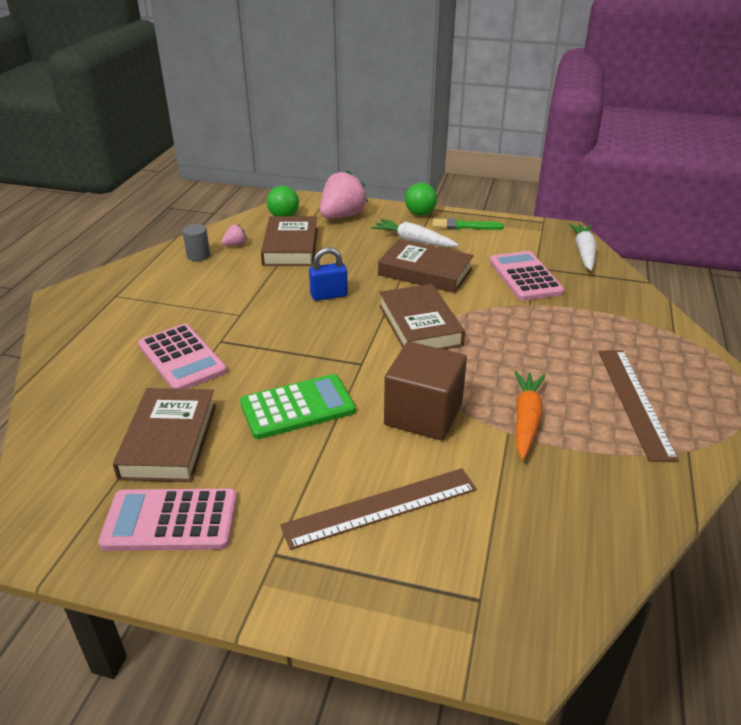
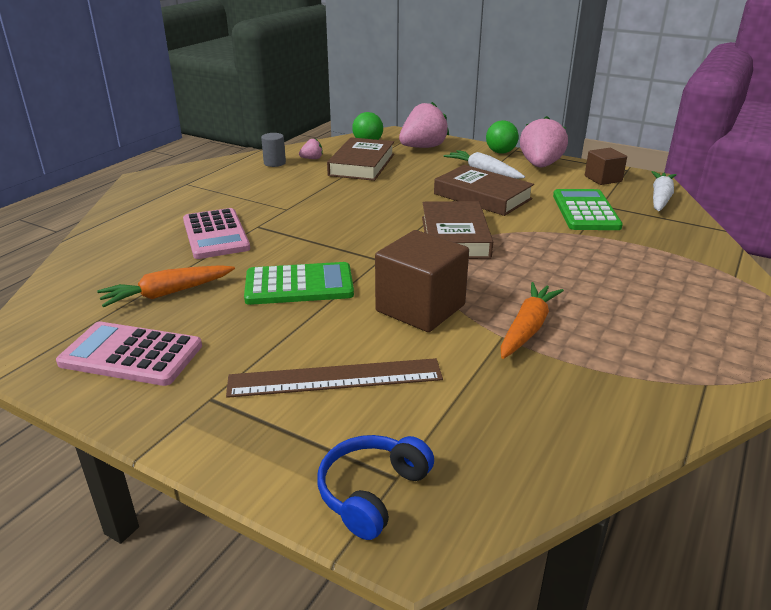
camera: 15 degrees right, 5 degrees down
(169, 440) = (168, 293): brown book -> orange carrot
(329, 295) = (377, 204): blue padlock -> none
(463, 226) = (540, 165): green brush -> pink strawberry
(467, 619) = (372, 492): none -> blue headphones
(525, 277) = (585, 211): pink calculator -> green calculator
(526, 235) = (603, 179): none -> brown cube
(634, 401) = (659, 330): brown ruler -> none

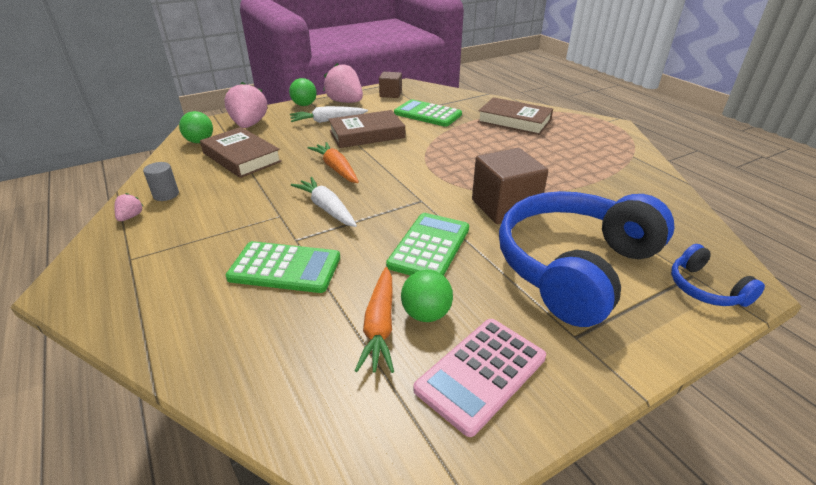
camera: 60 degrees left, 5 degrees up
(195, 310) = (426, 314): none -> green ball
(216, 234) = (285, 268): pink calculator -> green calculator
(312, 159) = (189, 174): pink strawberry -> pink strawberry (131, 217)
(335, 378) = (575, 267): brown ruler -> blue headphones
(454, 237) = (416, 163): brown book -> brown book (514, 121)
(527, 328) = (554, 180): orange carrot -> orange carrot (336, 169)
(660, 198) = (435, 91): white carrot -> white carrot (327, 208)

